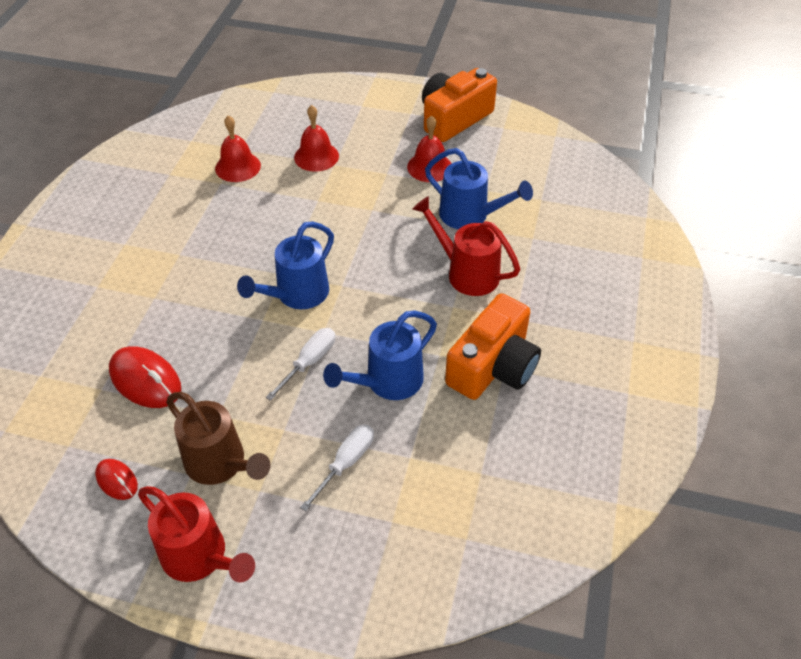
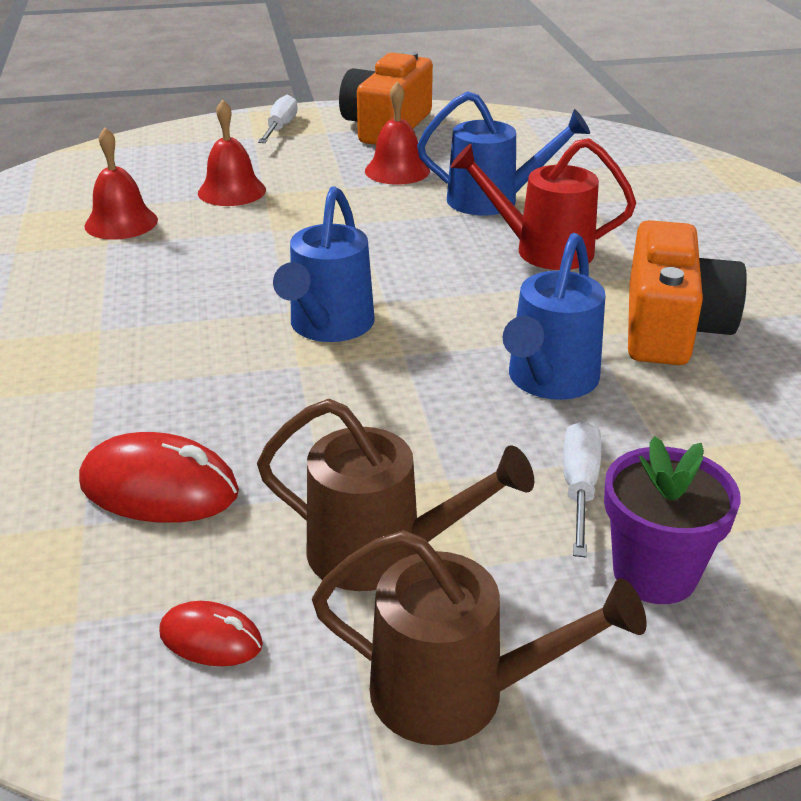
camera: 25 degrees left, 15 degrees down
(200, 558) = (459, 694): red watering can -> brown watering can
(309, 362) = (414, 392): white screwdriver -> white screwdriver (280, 128)
(340, 532) = (654, 573): none -> purple flower pot

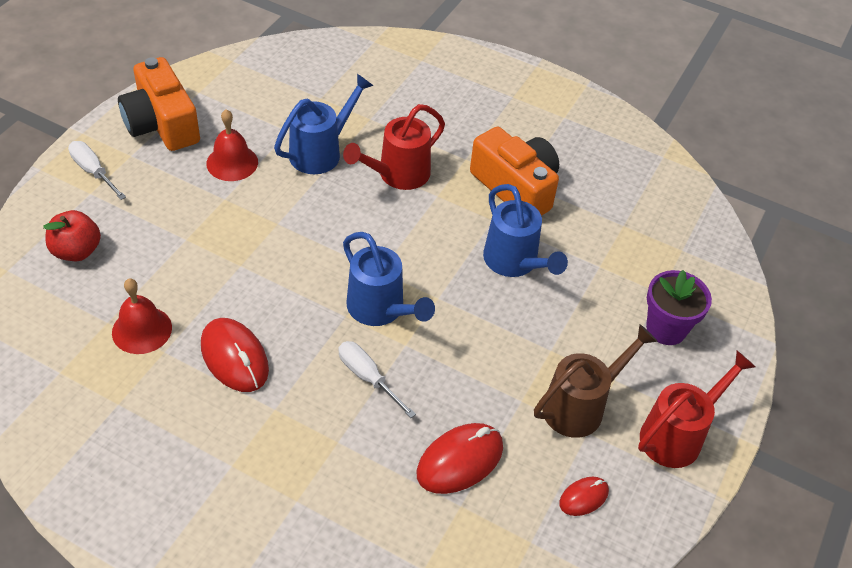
camera: 55 degrees left, 15 degrees up
(143, 278) = (234, 358): none -> red mouse
(177, 160) = (77, 251): none -> red apple
(232, 191) = (163, 252): red bell -> none
(459, 694) = (678, 435): brown watering can -> red watering can
(579, 488) = (597, 311): white screwdriver -> white screwdriver (368, 377)

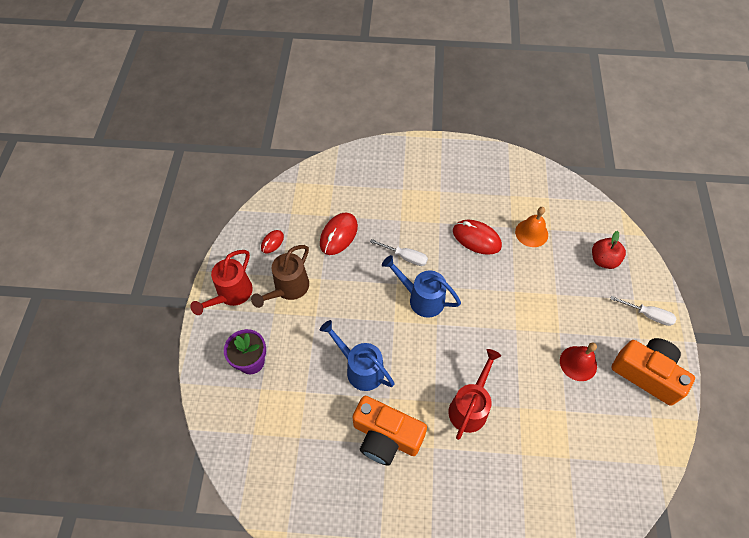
camera: 160 degrees right, 10 degrees up
(142, 330) = (531, 233): red bell -> orange bell
(322, 152) = (531, 402): blue watering can -> none

